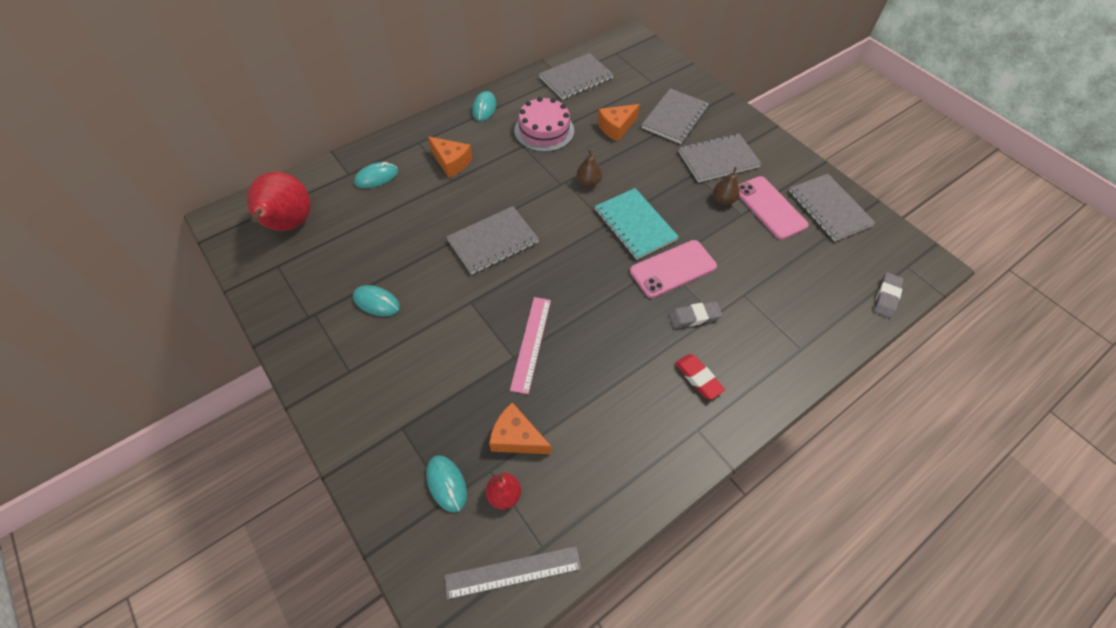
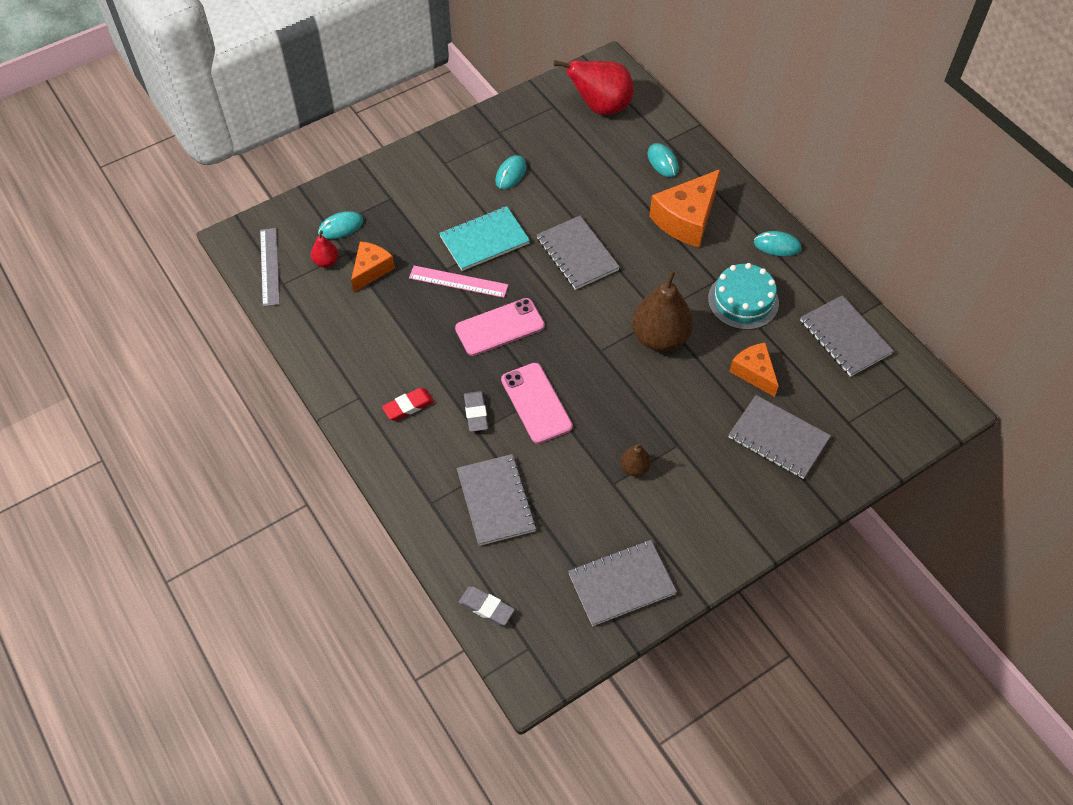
camera: 95 degrees right, 0 degrees up
(451, 162) = (686, 219): orange cheese -> orange cheese, size x1.65
(544, 130) = (743, 301): pink cake -> turquoise cake
(588, 182) = (660, 338): brown pear -> brown pear, size x2.13
(635, 225) = (597, 375): turquoise notebook -> turquoise notebook (484, 240)
(718, 159) = (703, 475): grey notebook -> grey notebook (496, 501)
(769, 208) = (622, 516): pink phone -> pink phone (500, 327)

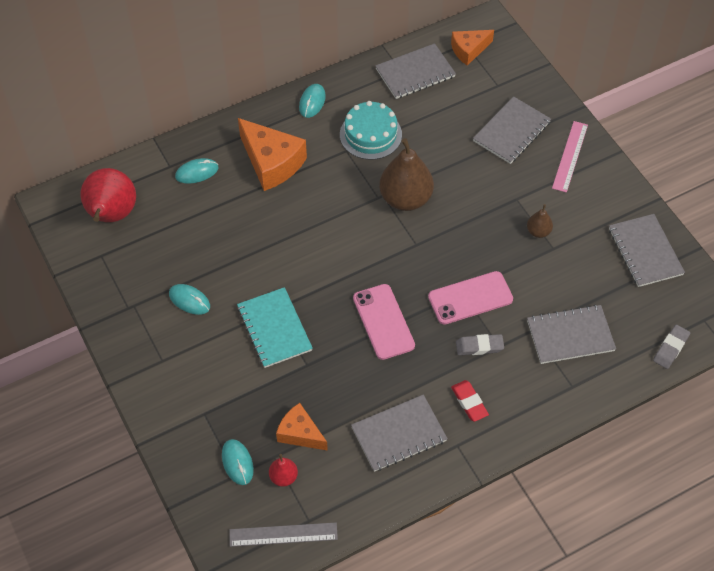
camera: 85 degrees left, 0 degrees up
(458, 281) = (324, 354): pink ruler -> pink ruler (570, 156)
(577, 254) = (302, 252): grey notebook -> grey notebook (399, 434)
(754, 372) = (446, 138): orange cheese -> orange cheese (469, 50)

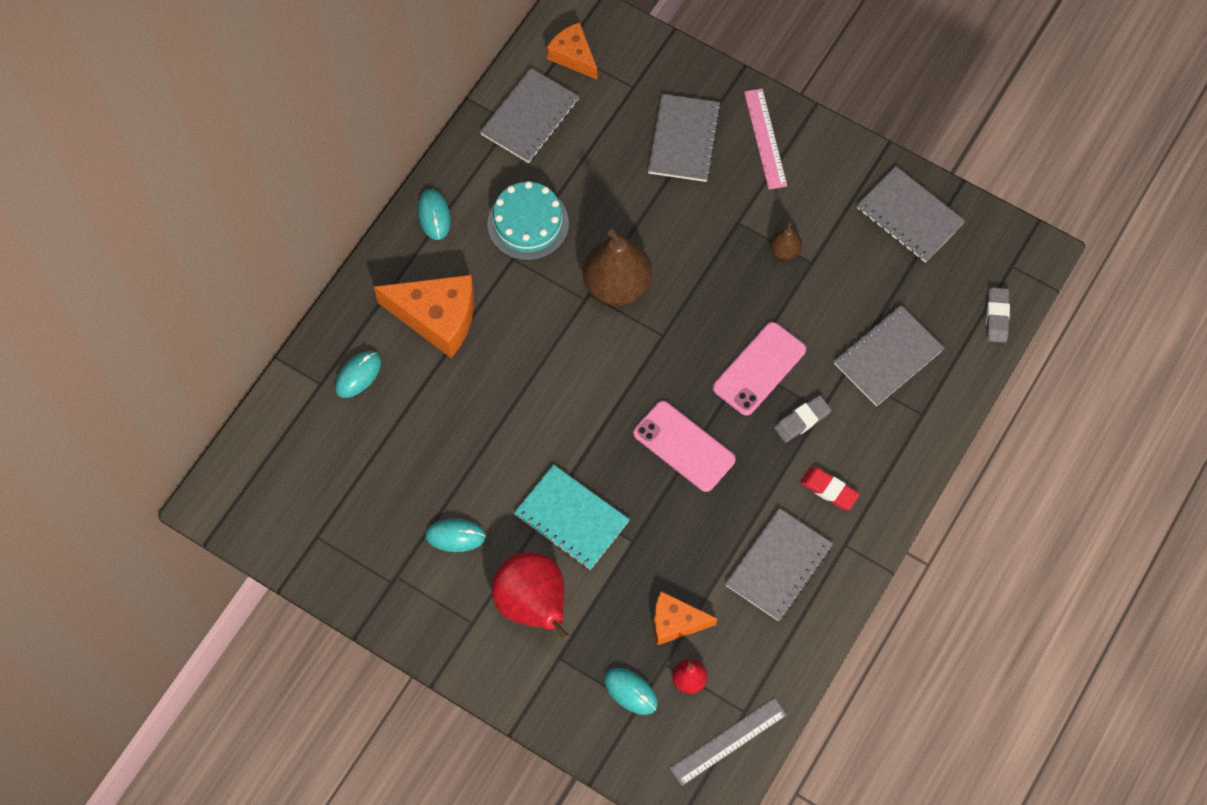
camera: 30 degrees left, 10 degrees up
(112, 215) = (295, 481): red pear -> red pear (533, 604)
(469, 50) = (573, 56): orange cheese -> orange cheese turned 105 degrees clockwise

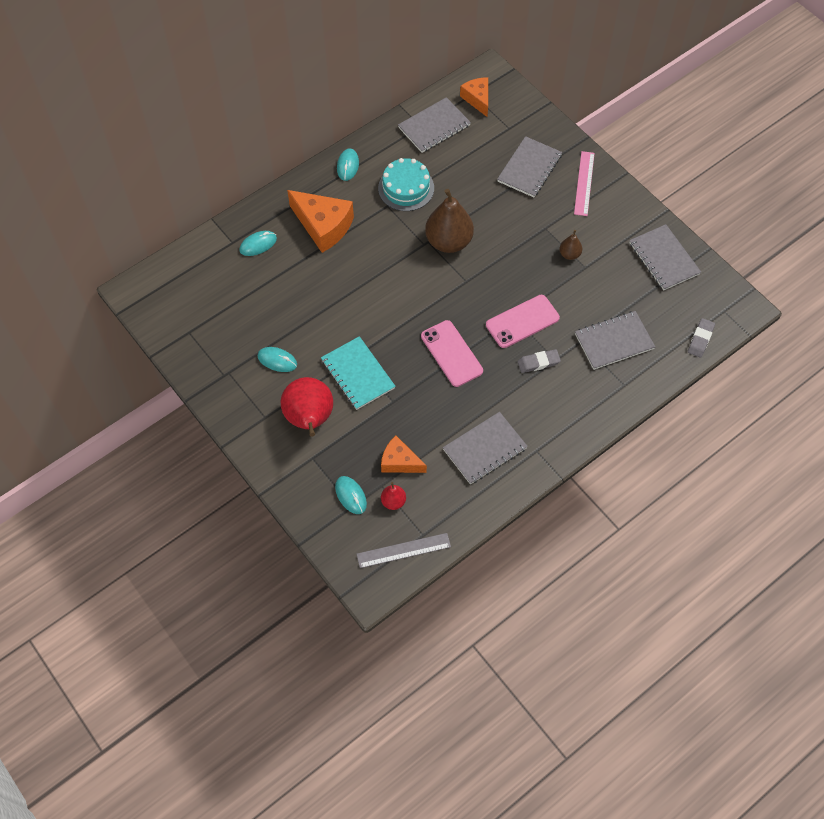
camera: 20 degrees right, 5 degrees down
(829, 490) = (539, 412): red eraser -> none

